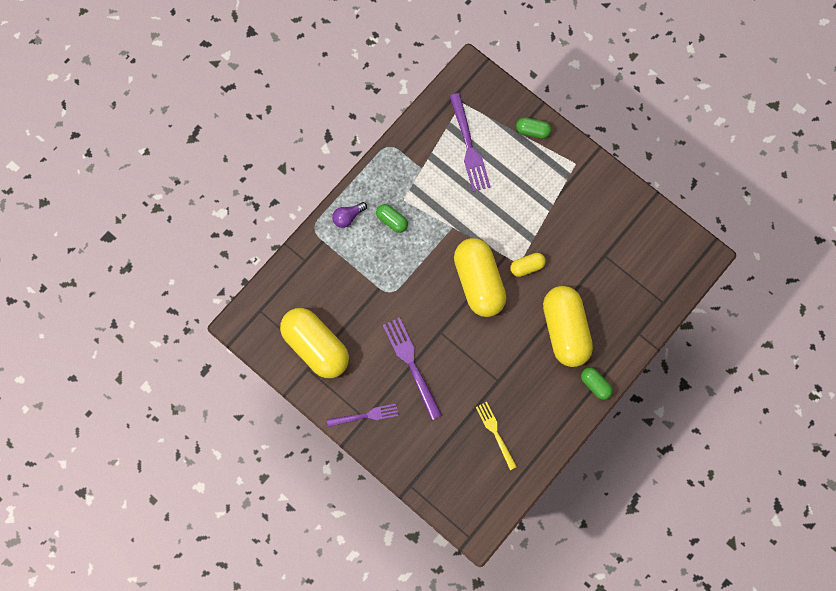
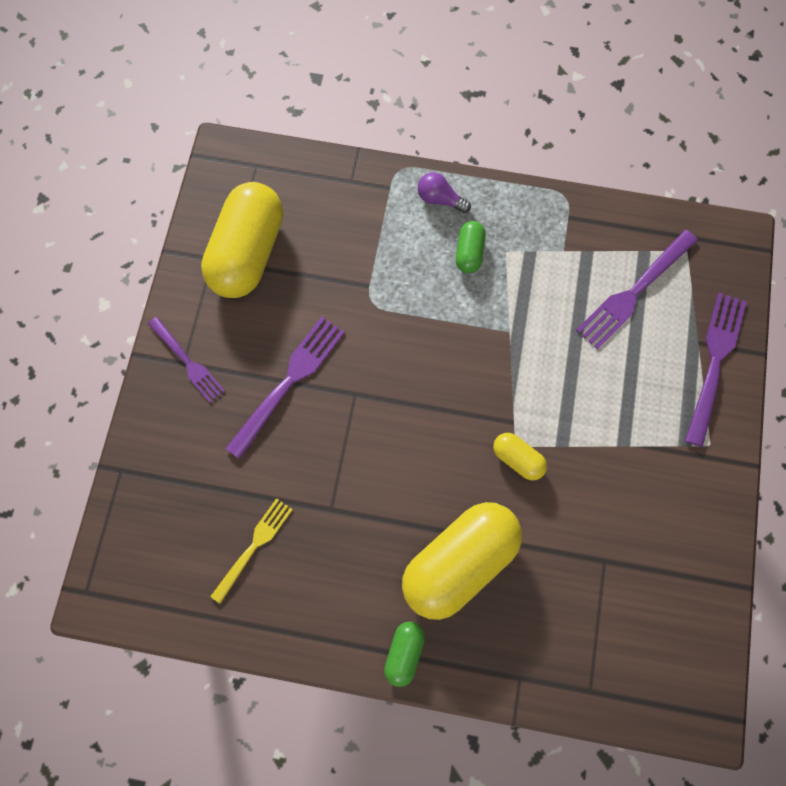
camera: 60 degrees right, 5 degrees down
(478, 281) = (455, 406): yellow capsule -> none
(532, 131) = (714, 361): green capsule -> purple fork

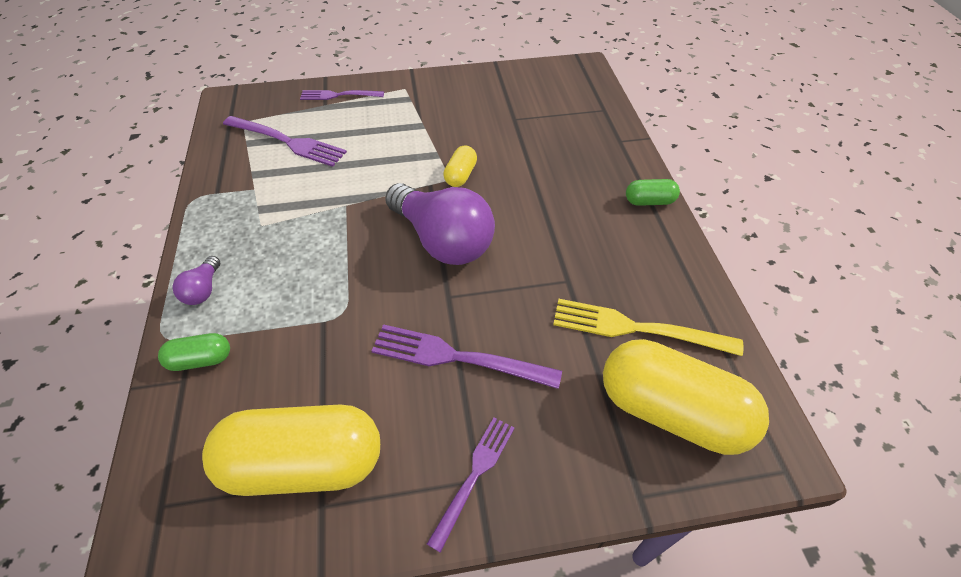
camera: 110 degrees left, 20 degrees down
(254, 546) = (636, 328): yellow fork -> yellow fork, size x1.53
(425, 410) = (443, 240): none -> purple light bulb
(459, 563) = (562, 188): yellow capsule -> yellow capsule (671, 411)
(469, 253) = (267, 251): green capsule -> green capsule (201, 360)
(714, 361) = (338, 95): purple fork -> purple fork, size x0.65

